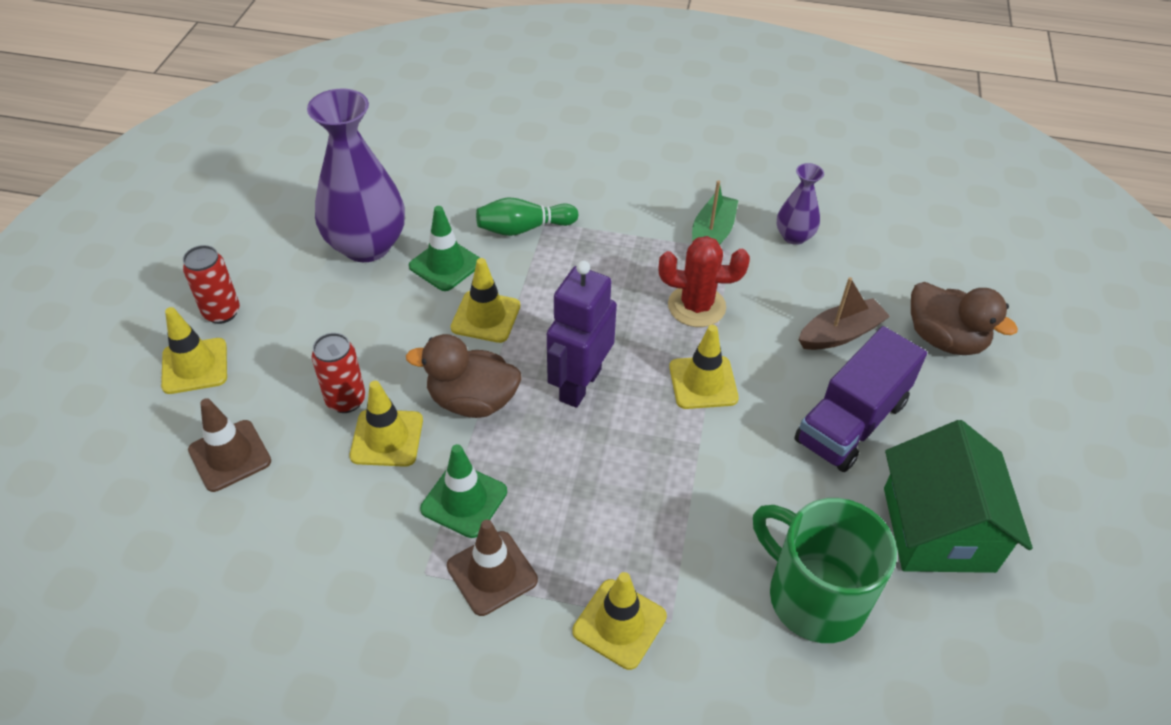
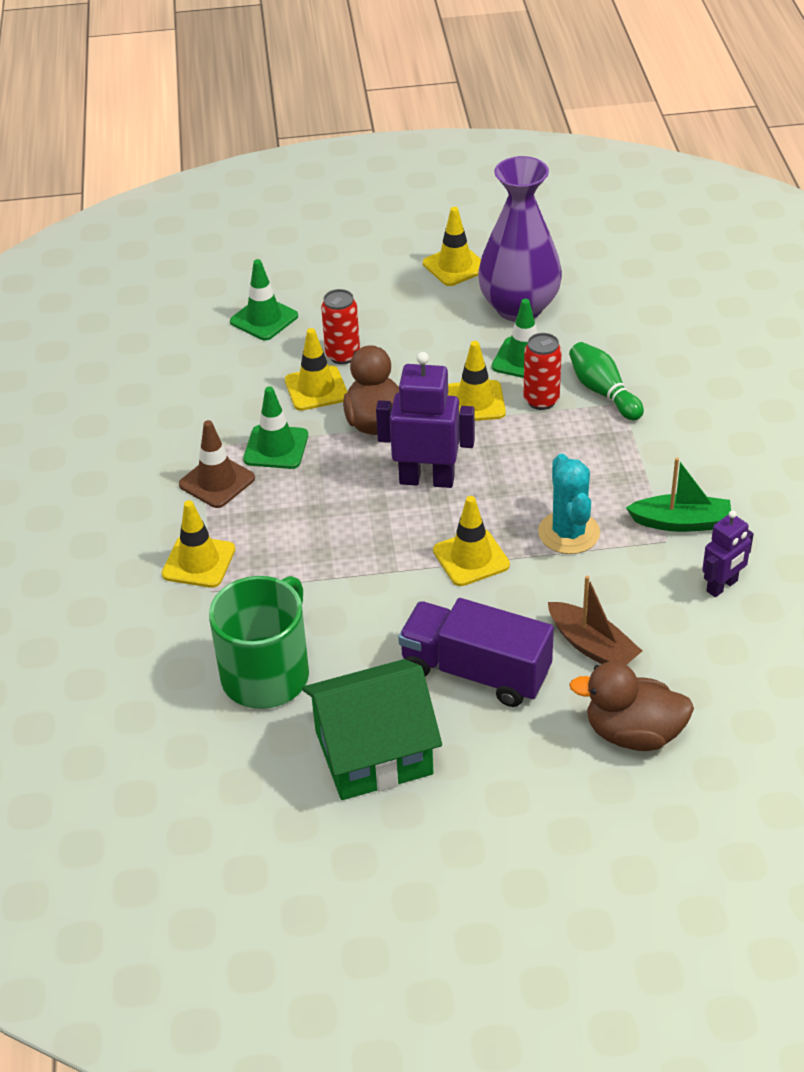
camera: 75 degrees right, 5 degrees down
(195, 366) = (337, 270): yellow traffic cone -> yellow traffic cone (455, 266)
(222, 312) = (397, 262): red can -> red can (541, 400)
(230, 456) = (264, 319): brown traffic cone -> green traffic cone
(696, 306) = (569, 533): red cactus -> turquoise cactus
(794, 236) = (722, 586): purple vase -> purple robot
(944, 339) = (633, 733): brown duck -> brown duck turned 75 degrees clockwise

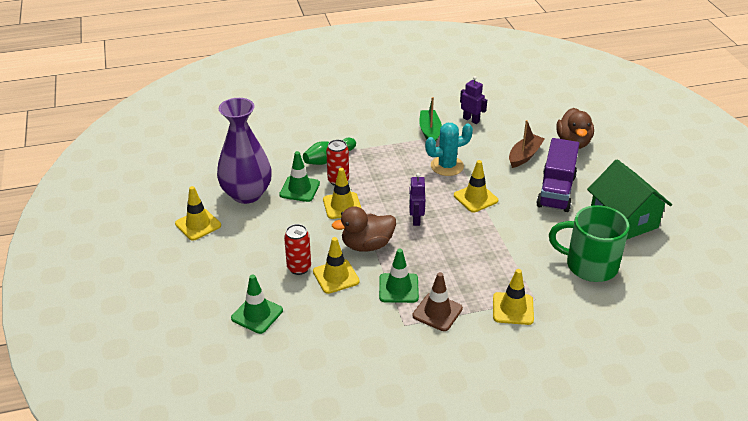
camera: 100 degrees left, 5 degrees down
(427, 479) = (416, 219): purple robot -> purple robot, size x0.60

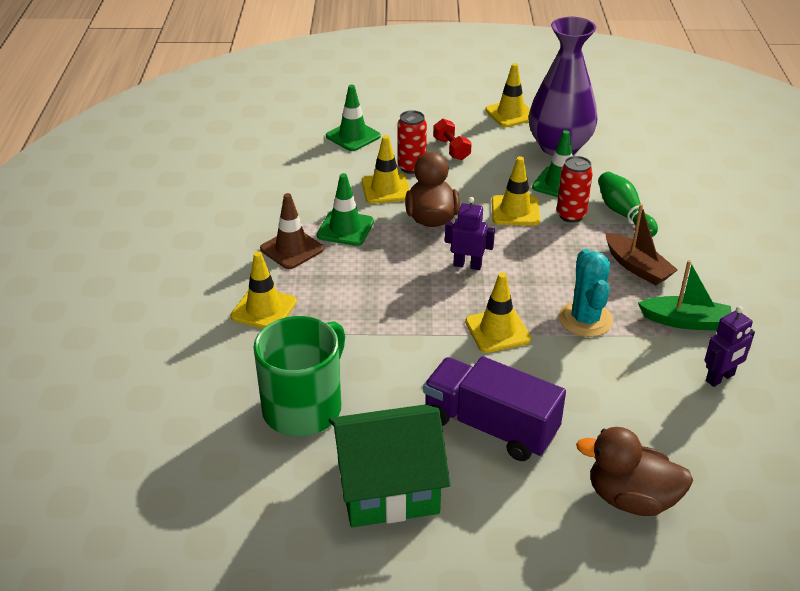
camera: 105 degrees right, 0 degrees up
(264, 250) = (451, 149): none -> red dumbbell
(524, 156) = (598, 416): brown boat -> brown boat (637, 267)

